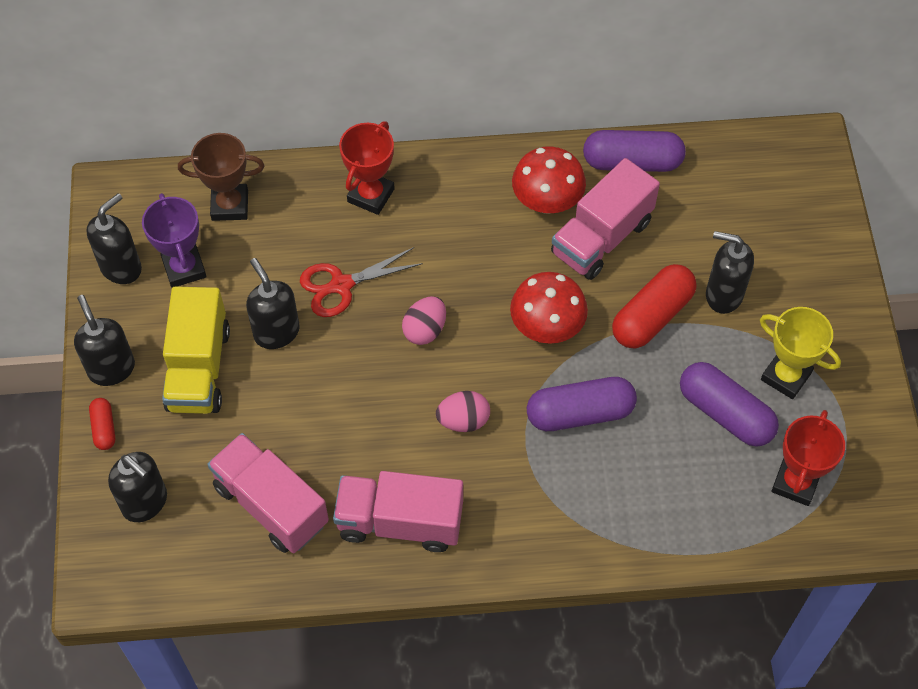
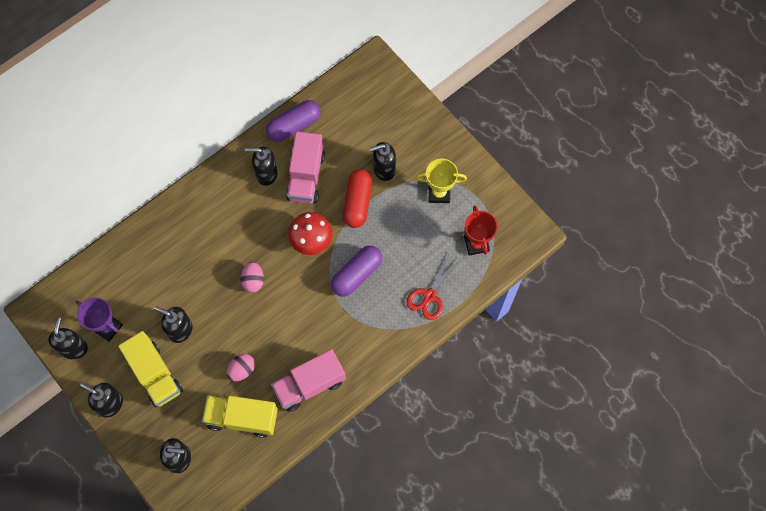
camera: 35 degrees left, 10 degrees up
(104, 428) = (130, 436): red capsule -> none
(230, 205) = (106, 278): brown trophy -> none
(271, 504) = (242, 418): pink truck -> yellow truck
(341, 285) = (195, 284): red scissors -> red scissors (430, 296)
(371, 195) = (175, 226): red trophy -> none
(463, 420) = (304, 314): pink egg -> pink egg (242, 370)
(547, 202) = (266, 174): red mushroom -> black soap dispenser
(725, 413) = (423, 230): purple capsule -> none

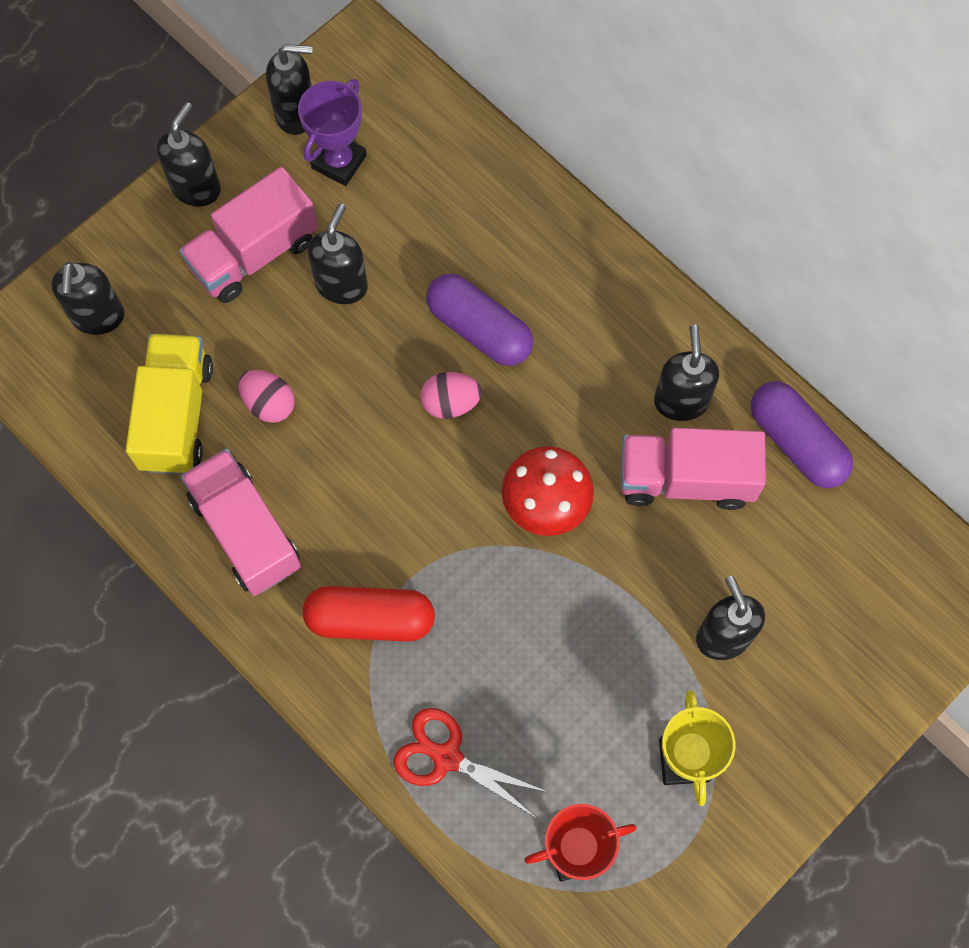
camera: 85 degrees right, 0 degrees up
(155, 374) = (254, 253): yellow truck -> pink truck
(356, 274) = (481, 601): purple capsule -> purple capsule (479, 329)
(357, 202) = (640, 588): red capsule -> red capsule (370, 619)

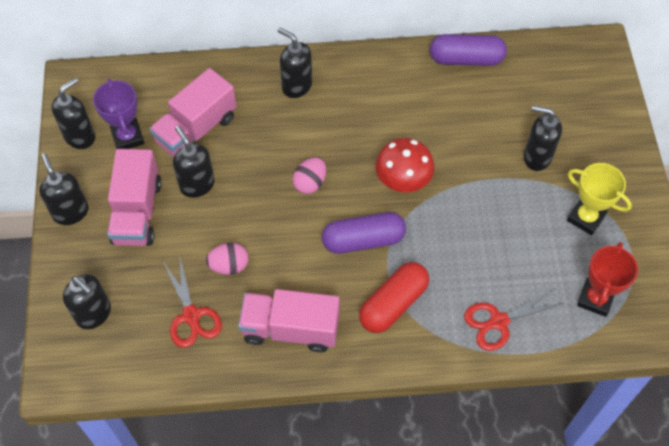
camera: 50 degrees left, 10 degrees down
(176, 415) = (191, 315): yellow truck -> red scissors
(479, 329) = (283, 142): purple capsule -> purple capsule (363, 240)
(680, 401) = (402, 88): black soap dispenser -> black soap dispenser (296, 86)
(685, 479) = (443, 114): pink truck -> pink truck (196, 129)

